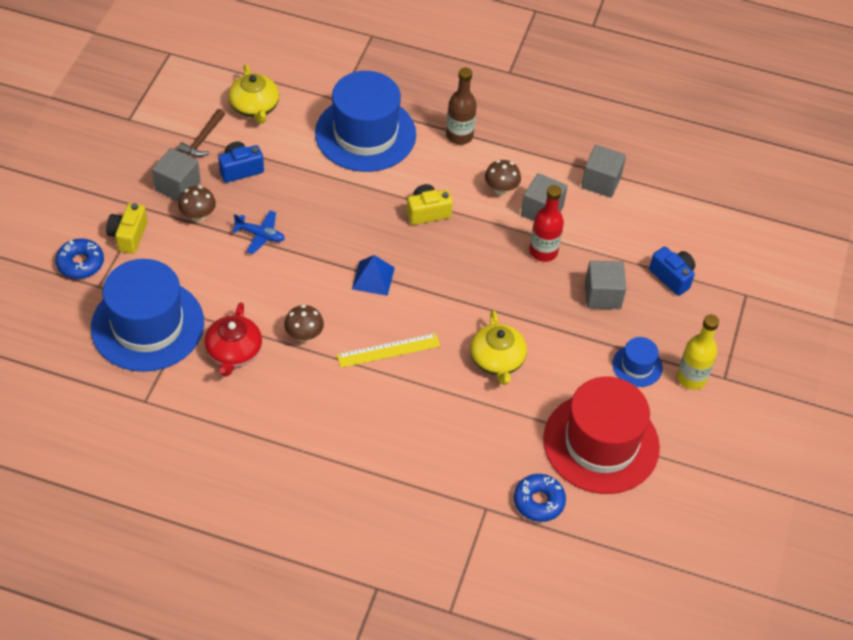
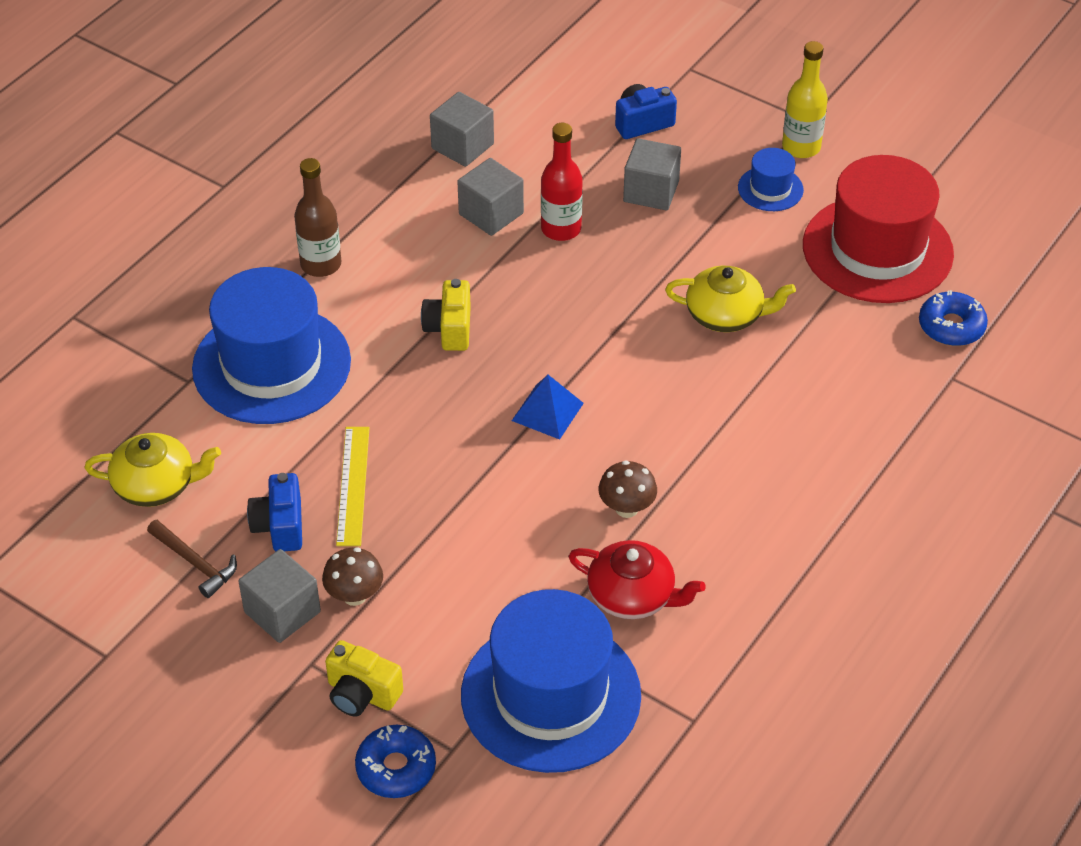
camera: 70 degrees left, 5 degrees down
(260, 235) = (422, 525): blue plane -> none
(388, 350) = (679, 421): yellow ruler -> yellow ruler (353, 485)
(501, 189) = (437, 244): brown mushroom -> none

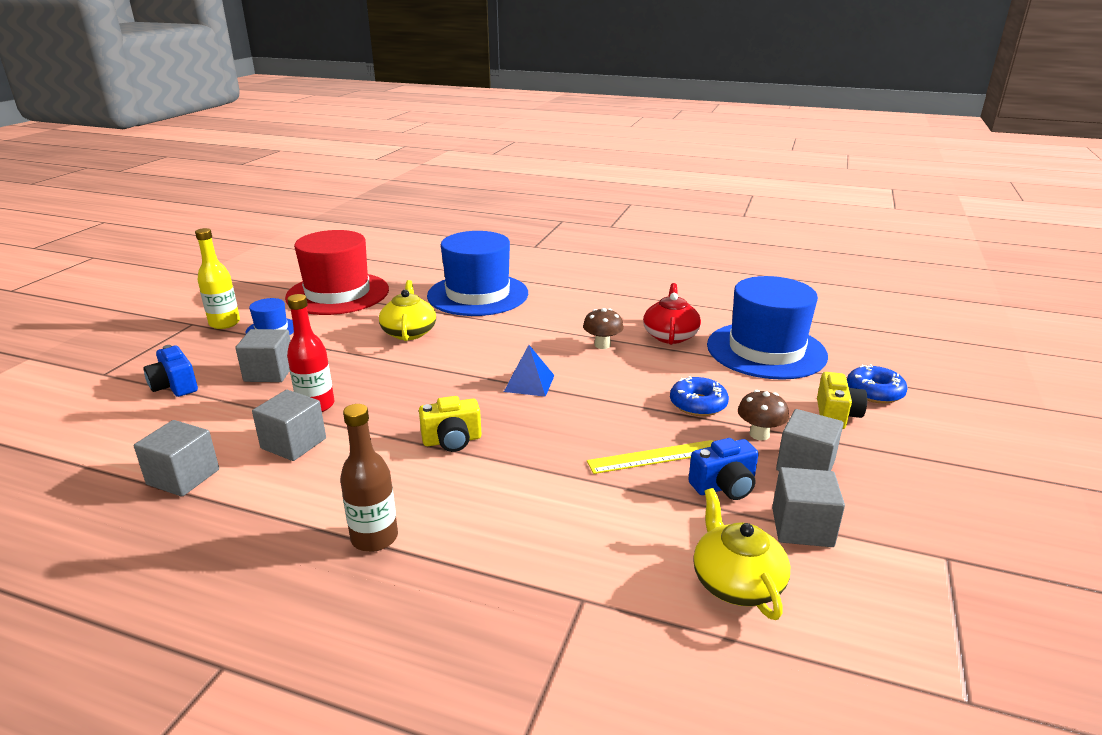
camera: 105 degrees left, 20 degrees down
(195, 563) = (802, 527): brown hammer -> grey cube
(272, 365) = (534, 539): blue hat -> blue hat (478, 295)
(951, 326) = (405, 272): blue donut -> blue donut (698, 404)

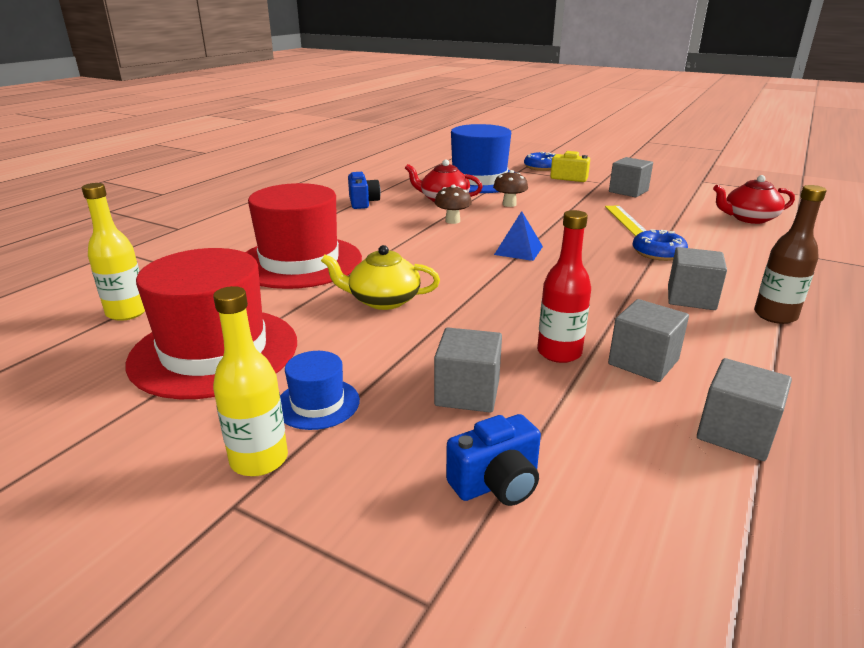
camera: 80 degrees left, 0 degrees up
(390, 263) = (127, 312): none -> yellow bottle
(452, 440) = (620, 283): yellow camera -> none
(478, 295) = (299, 262): blue hat -> red hat
(698, 404) = (556, 204): blue donut -> blue donut (658, 253)
(724, 486) = (657, 210): blue camera -> blue camera (363, 202)
(736, 582) = (749, 218): yellow teapot -> red teapot
(759, 434) = (594, 195): brown mushroom -> brown mushroom (509, 204)
(802, 527) = (691, 200): grey cube -> grey cube (691, 298)

